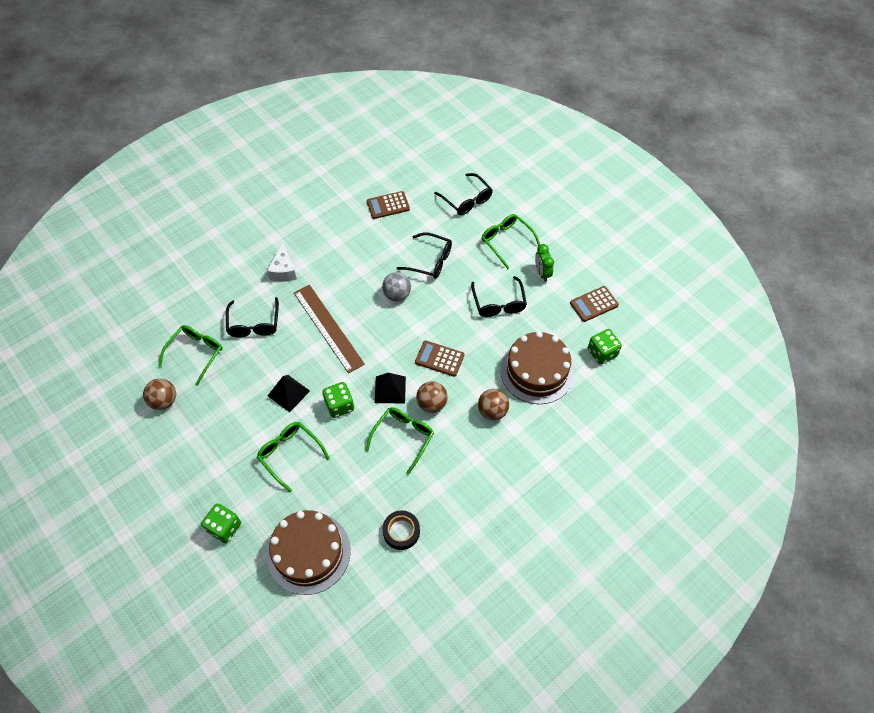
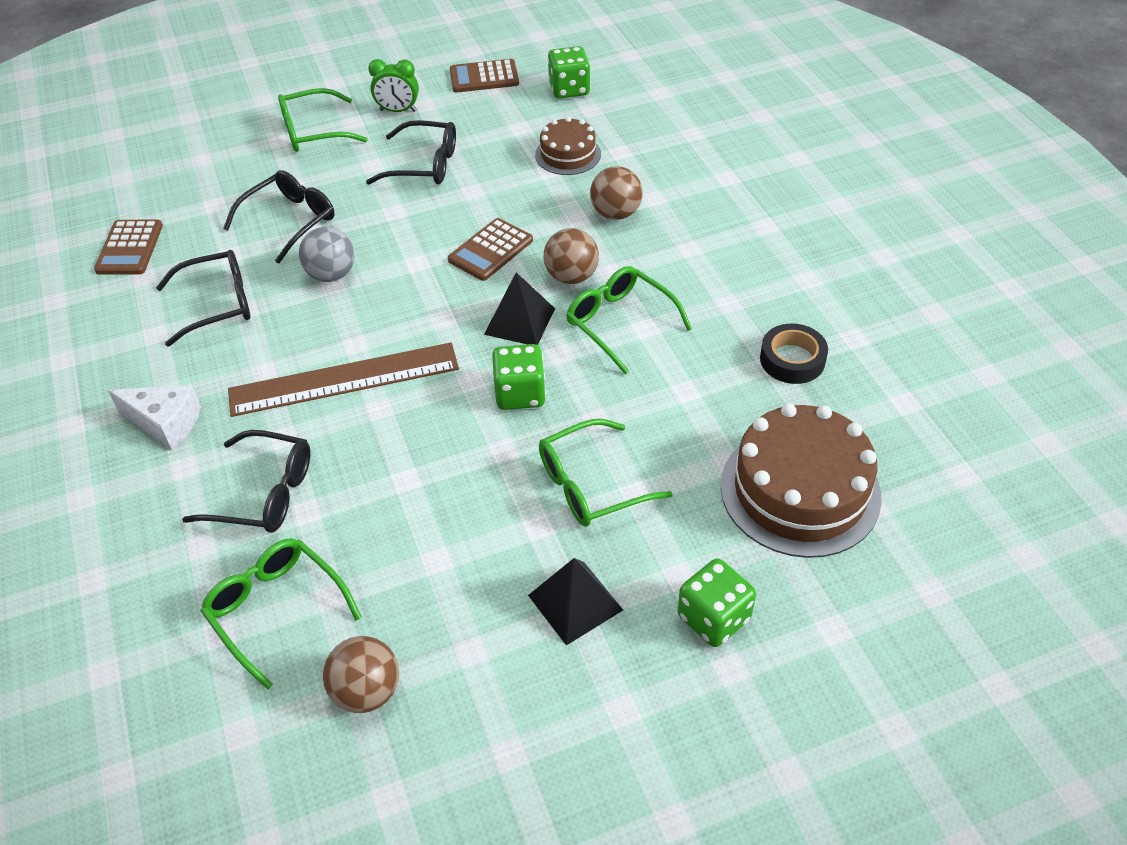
camera: 70 degrees left, 10 degrees down
(288, 393) = (457, 464): black pyramid -> black pyramid (575, 602)
(467, 200) = (197, 155): black glasses -> black glasses (218, 304)
(537, 371) = (568, 154): brown cake -> brown cake, size x0.55
(594, 304) = (484, 77): brown calculator -> brown calculator turned 90 degrees clockwise

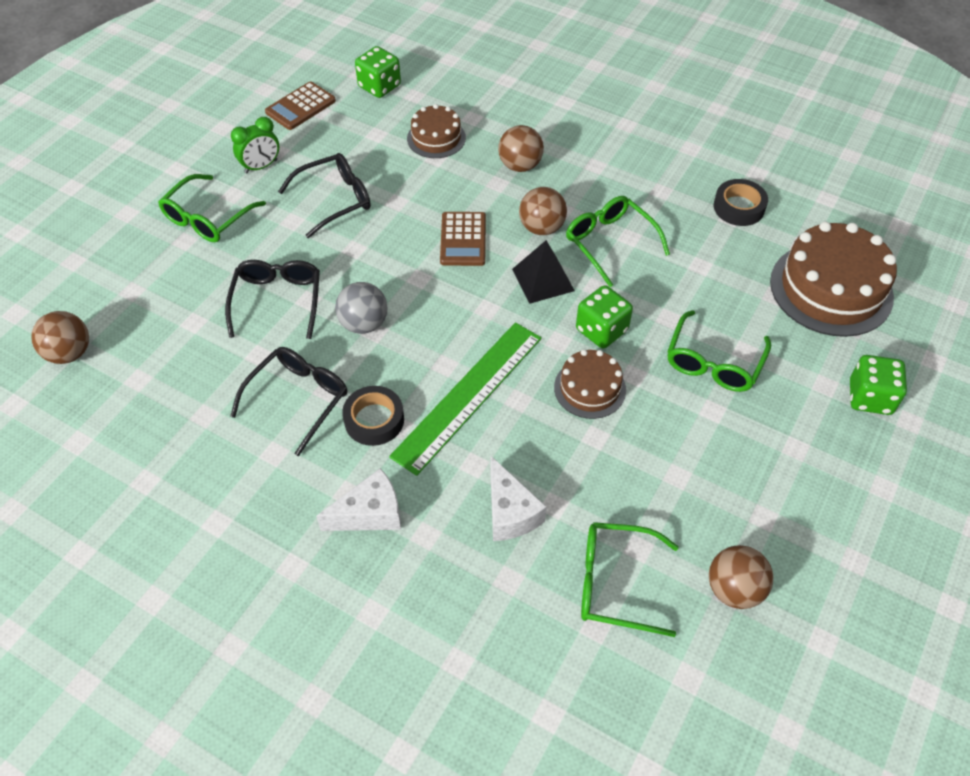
camera: 40 degrees left, 5 degrees up
(113, 181) = (69, 353): none -> brown ball
(129, 248) = (160, 399): brown calculator -> none
(251, 354) = (374, 420): none -> black tape
(264, 493) = (510, 512): black glasses -> white cheese
(344, 379) = (468, 395): brown ruler -> green ruler
(450, 436) = (590, 388): none -> brown cake
(575, 602) = (788, 443): black pyramid -> none
(619, 322) = (609, 243): green glasses -> green glasses turned 45 degrees clockwise

